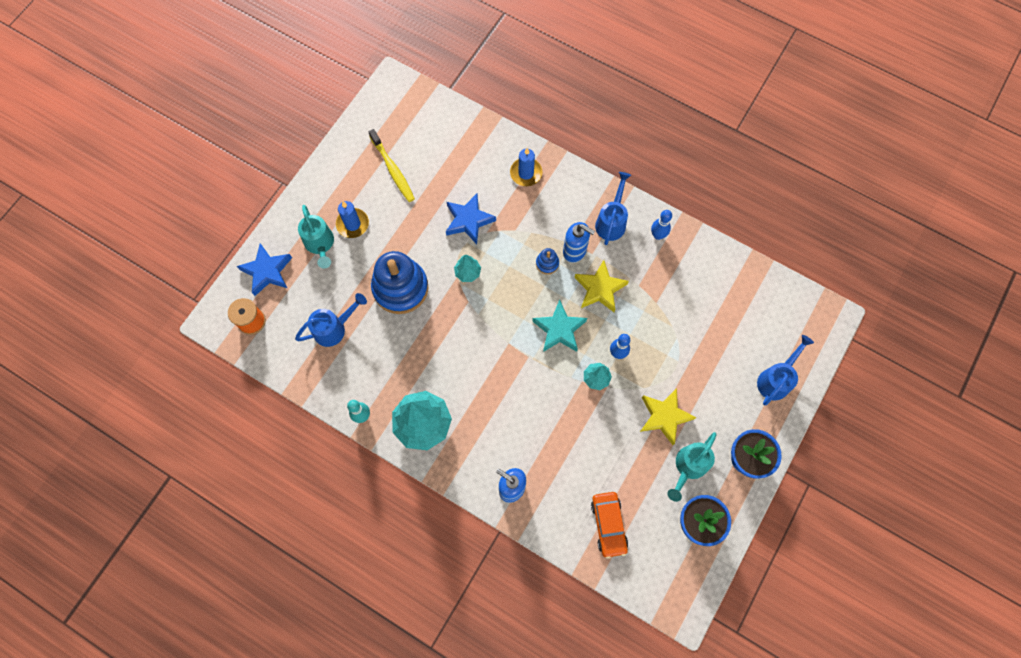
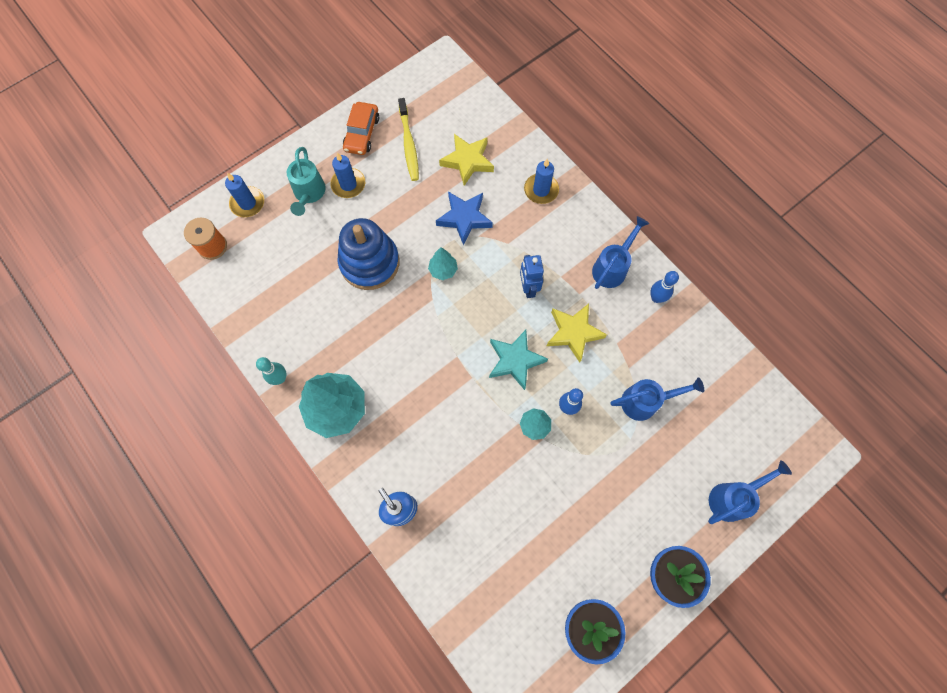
camera: 20 degrees right, 0 degrees up
(267, 271) = (247, 203): blue star -> blue candle
(334, 328) = (288, 280): blue watering can -> blue watering can (645, 401)
(547, 263) = (528, 288): blue stacking toy -> blue robot
(575, 251) = (562, 285): blue soap dispenser -> none
(608, 525) = (488, 590): orange car -> orange car (362, 133)
(664, 416) = (593, 493): yellow star -> yellow star (467, 161)
(688, 467) = (599, 559): turquoise watering can -> none

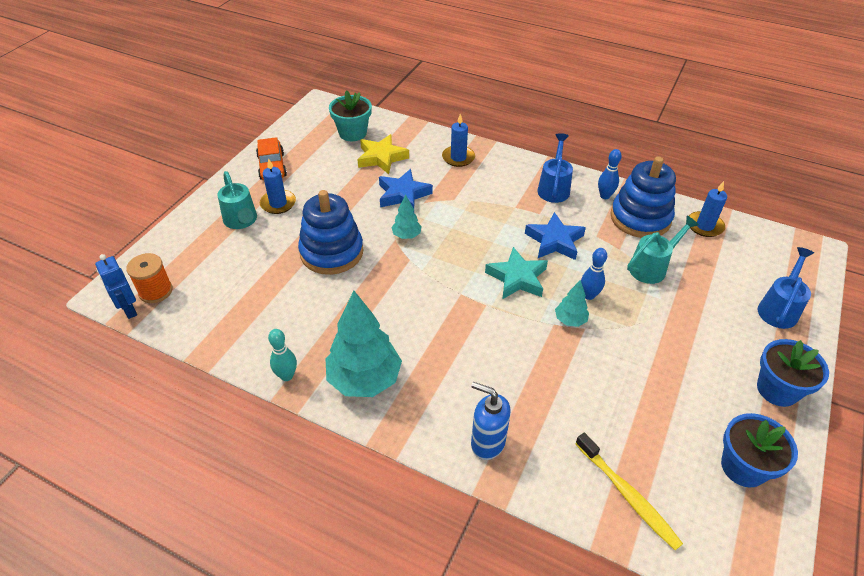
camera: 25 degrees left, 25 degrees down
(247, 203) = (179, 246): blue candle -> blue candle (704, 226)
(409, 144) = (321, 161): yellow toothbrush -> yellow toothbrush (627, 495)
(456, 116) = (352, 133): none -> turquoise flower pot
(528, 288) = (492, 223): blue robot -> blue robot (129, 310)
(573, 333) = (554, 241): yellow star -> blue star
(645, 401) = (652, 267): blue watering can -> turquoise watering can
(673, 340) = (640, 218): none -> blue stacking toy

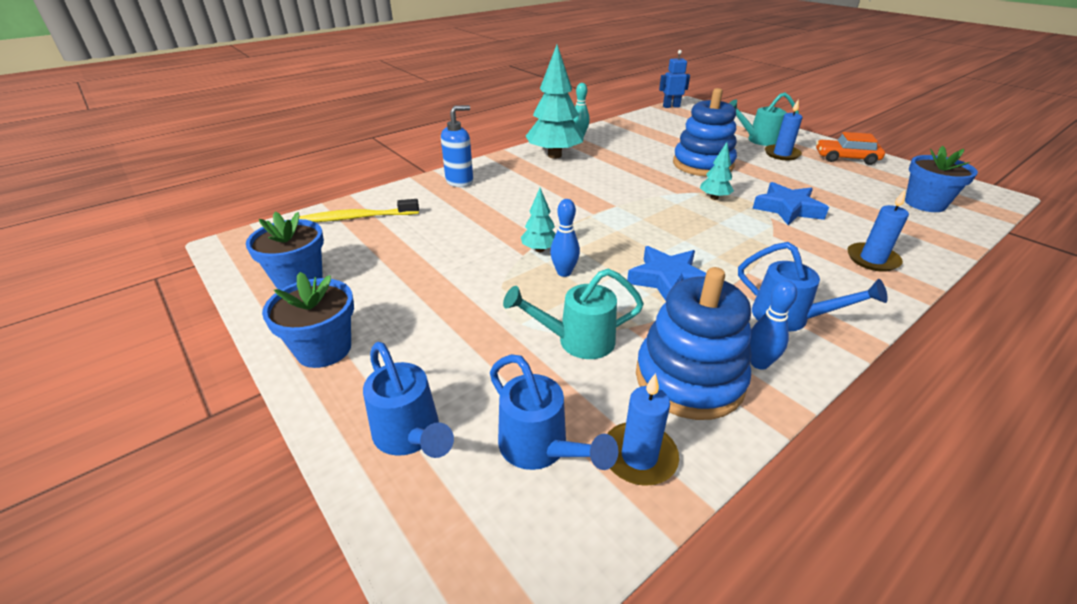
camera: 115 degrees right, 10 degrees down
(155, 291) = (685, 113): orange spool -> none
(352, 133) = (925, 203): turquoise flower pot -> blue flower pot
(381, 158) = (867, 210): yellow star -> none
(517, 278) = (619, 238): turquoise star -> none
(652, 267) = (577, 341): turquoise watering can -> turquoise watering can turned 90 degrees clockwise
(734, 258) = (540, 448): none -> blue watering can

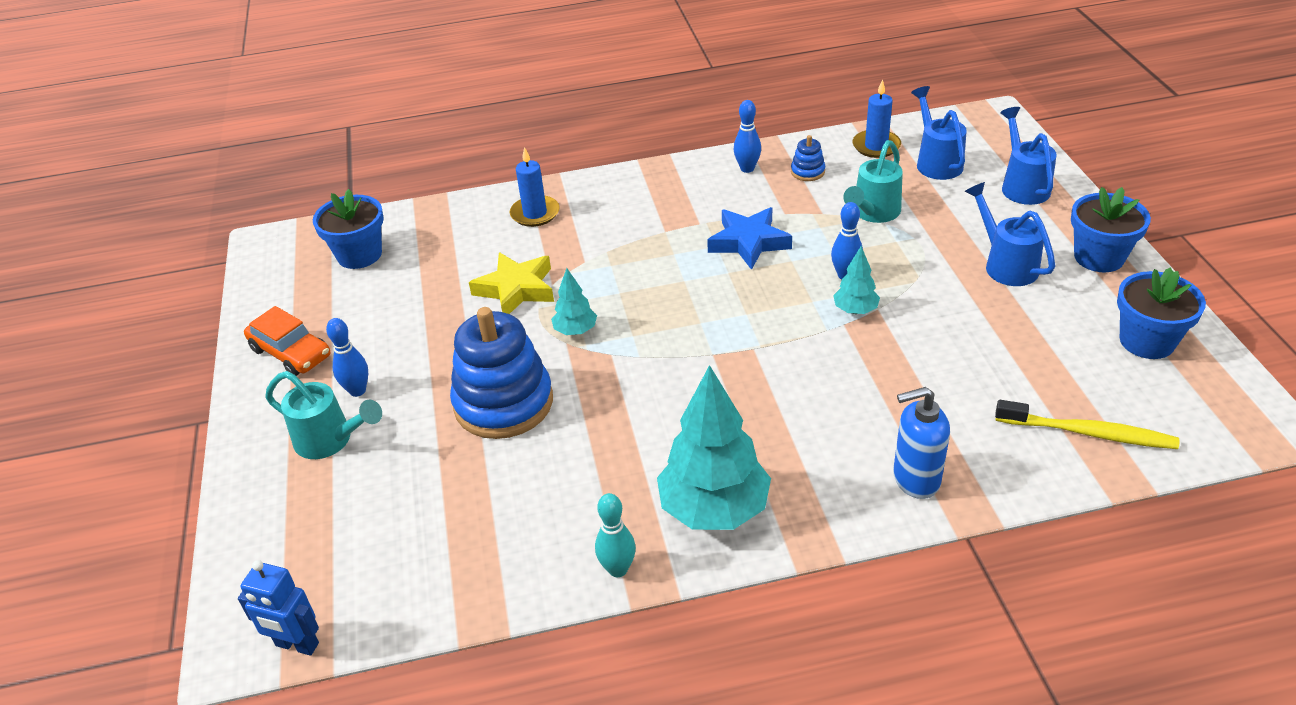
camera: 150 degrees left, 5 degrees up
(577, 341) = (873, 213): turquoise watering can -> turquoise watering can turned 105 degrees clockwise
(689, 379) = (807, 172): blue stacking toy -> blue stacking toy, size x0.42
(782, 154) = (357, 390): blue candle -> blue bowling pin
(787, 209) = (516, 289): blue star -> yellow star
(789, 318) = (684, 189): blue watering can -> blue watering can (1006, 264)

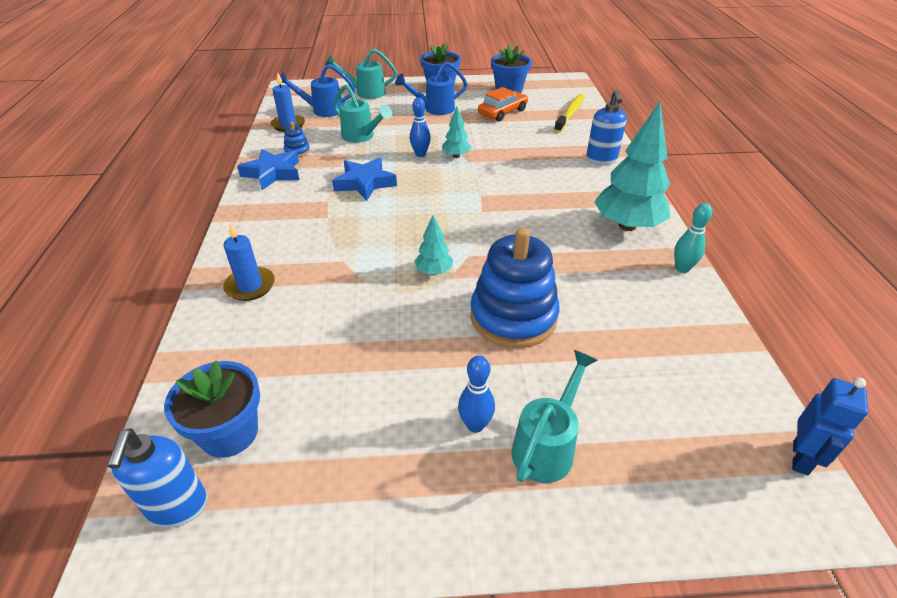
camera: 85 degrees left, 0 degrees up
(291, 352) = (392, 498): orange car -> orange car (502, 112)
(298, 251) = (177, 507): none -> blue soap dispenser
(516, 289) = (362, 303): yellow star -> none
(747, 169) = (273, 173): blue bowling pin -> blue star
(1022, 185) = (366, 93): blue watering can -> turquoise watering can

